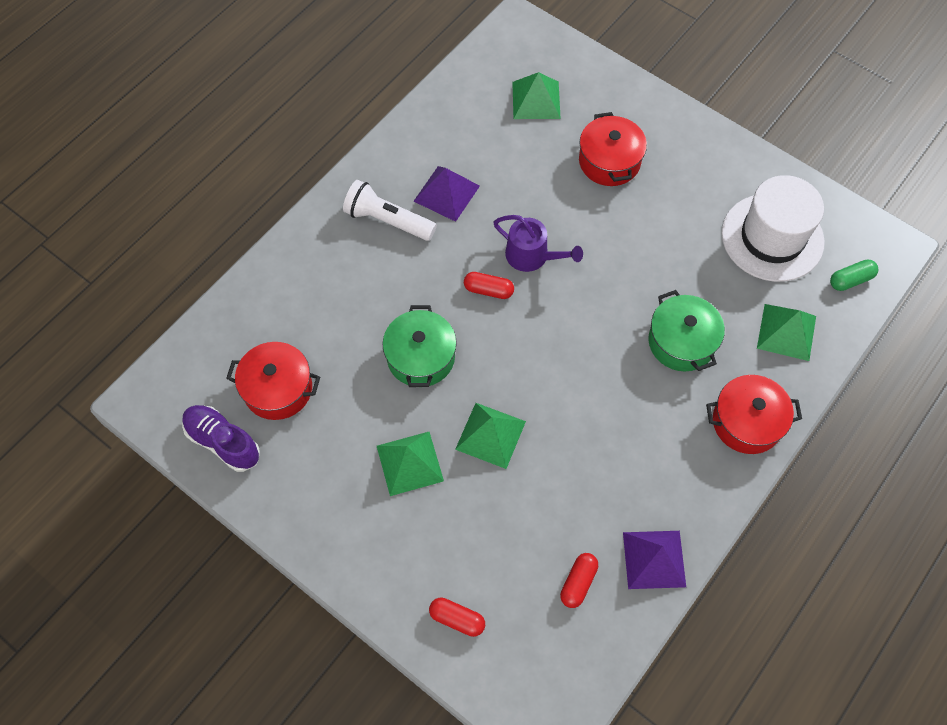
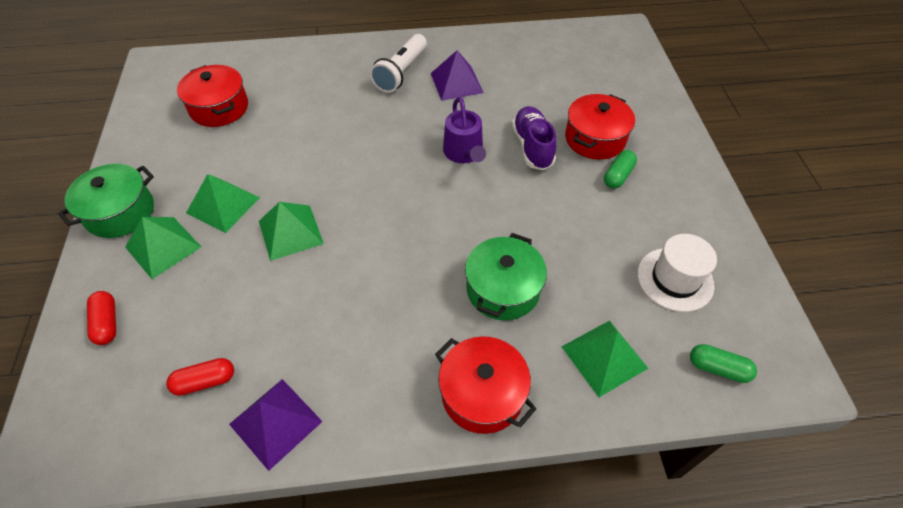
camera: 45 degrees right, 10 degrees down
(223, 442) = (155, 111): purple shoe -> purple shoe (532, 147)
(388, 220) = (401, 72): white flashlight -> white flashlight turned 135 degrees counterclockwise
(421, 357) = (315, 154): green pot -> green pot (120, 212)
(488, 290) = (409, 150): red capsule -> none
(536, 100) = (585, 73): green pyramid -> green pyramid (163, 247)
(658, 182) = (618, 176): none -> green capsule
(772, 237) = (675, 279): white hat -> white hat, size x0.65

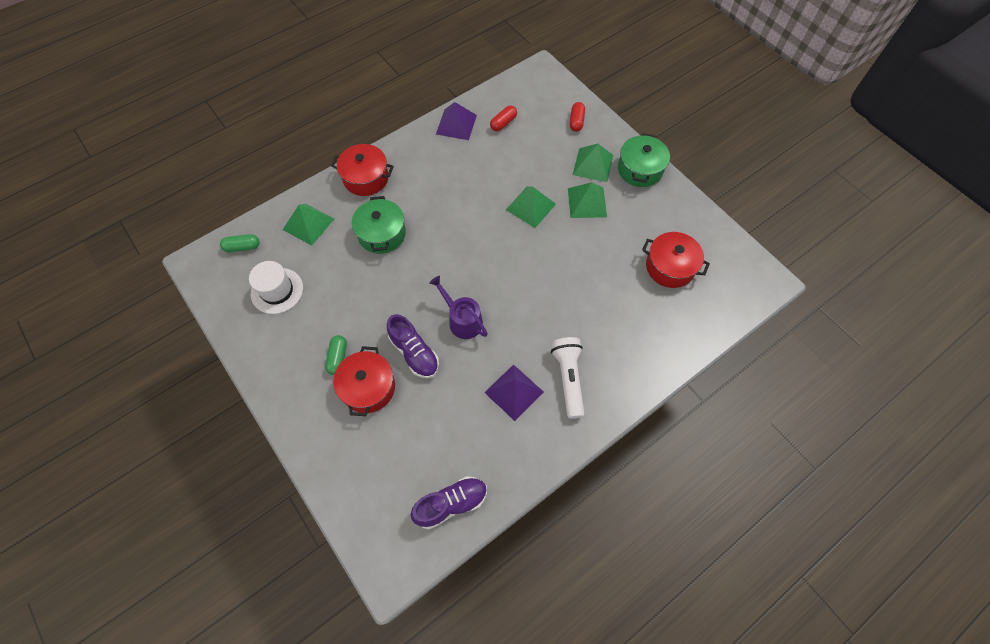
camera: 150 degrees right, 10 degrees up
(107, 323) = (576, 121): red capsule -> red capsule turned 60 degrees clockwise
(558, 43) = (451, 504): none -> purple shoe

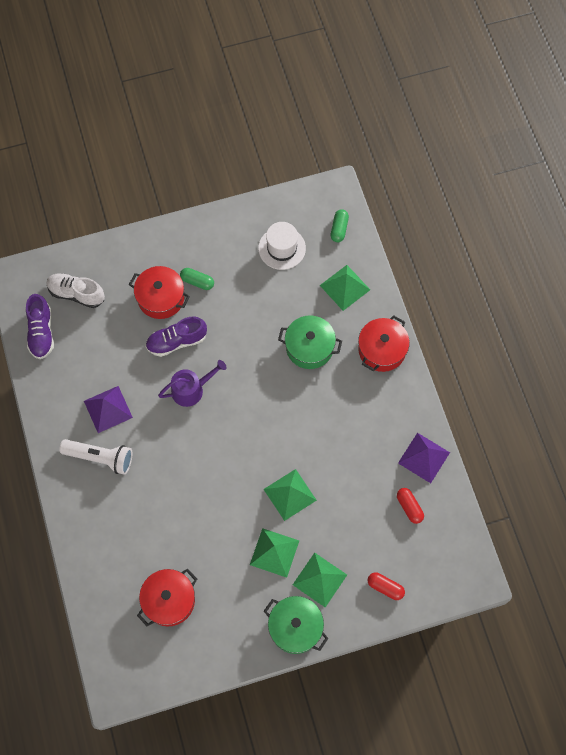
camera: 110 degrees right, 5 degrees up
(389, 483) = (76, 294): none -> white shoe

